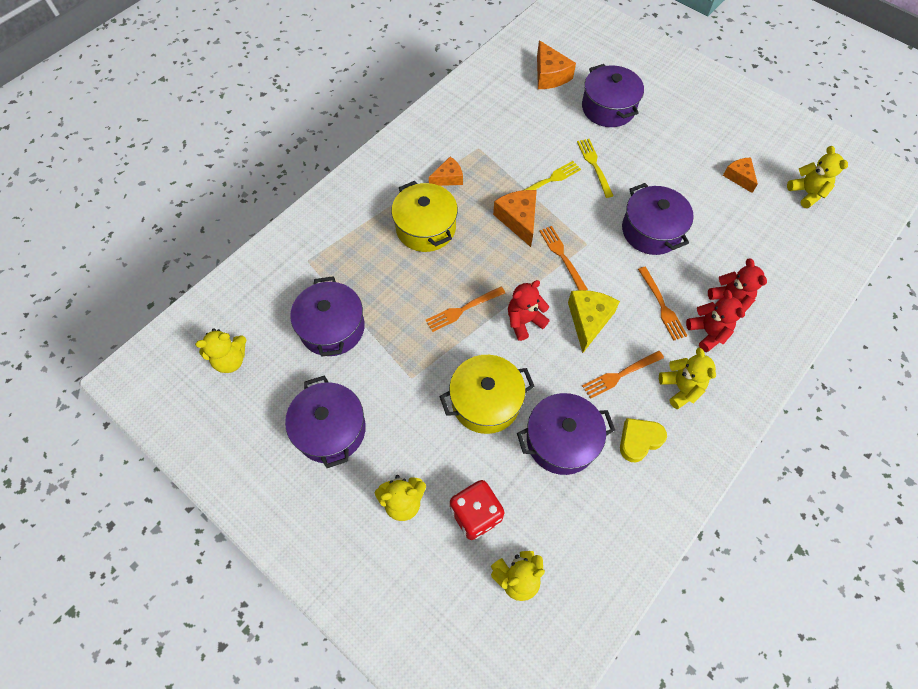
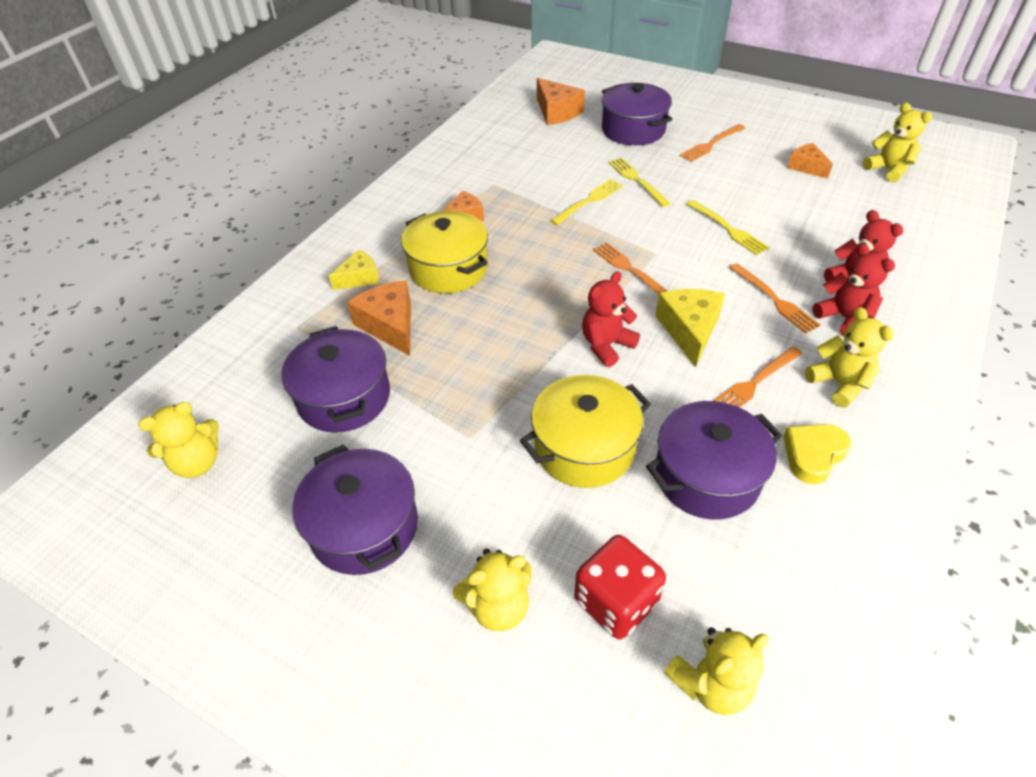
camera: 10 degrees left, 15 degrees down
(359, 224) = (359, 278): none -> yellow cheese
(462, 310) = (520, 346): orange fork -> orange fork (711, 144)
(518, 220) = (564, 243): orange cheese -> orange cheese (390, 325)
(651, 231) = (729, 229): purple pot -> yellow fork

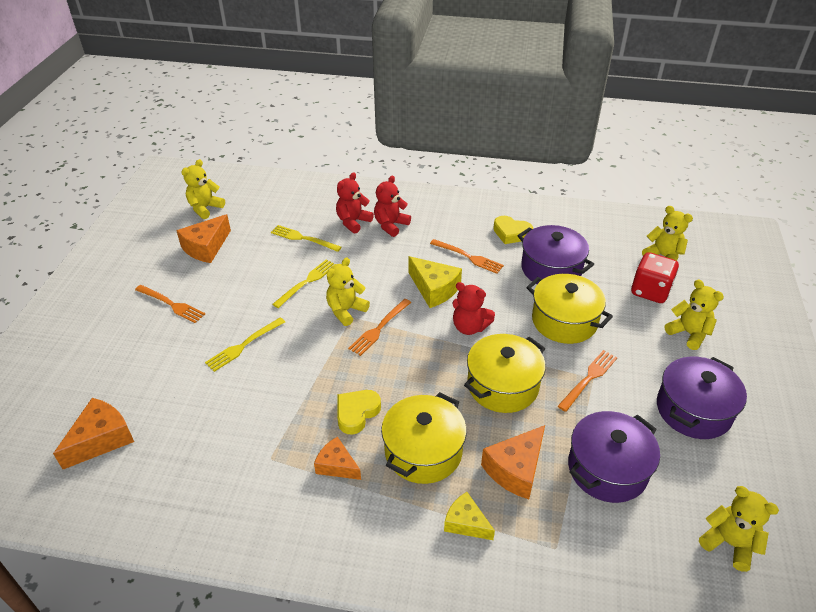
camera: 110 degrees left, 5 degrees down
(500, 348) = (503, 386): none -> yellow pot
(516, 236) = (356, 413): none -> yellow heart
(589, 201) = (285, 373): yellow fork -> yellow fork (302, 238)
(633, 130) = (144, 363): purple pot -> none
(689, 330) = (434, 289): yellow cheese -> yellow cheese turned 120 degrees counterclockwise
(775, 300) = (385, 253): orange fork -> orange fork (589, 378)
(806, 167) = (206, 247): orange cheese -> orange cheese, size x1.54
(839, 383) = (451, 226): yellow teddy bear -> yellow teddy bear (346, 311)

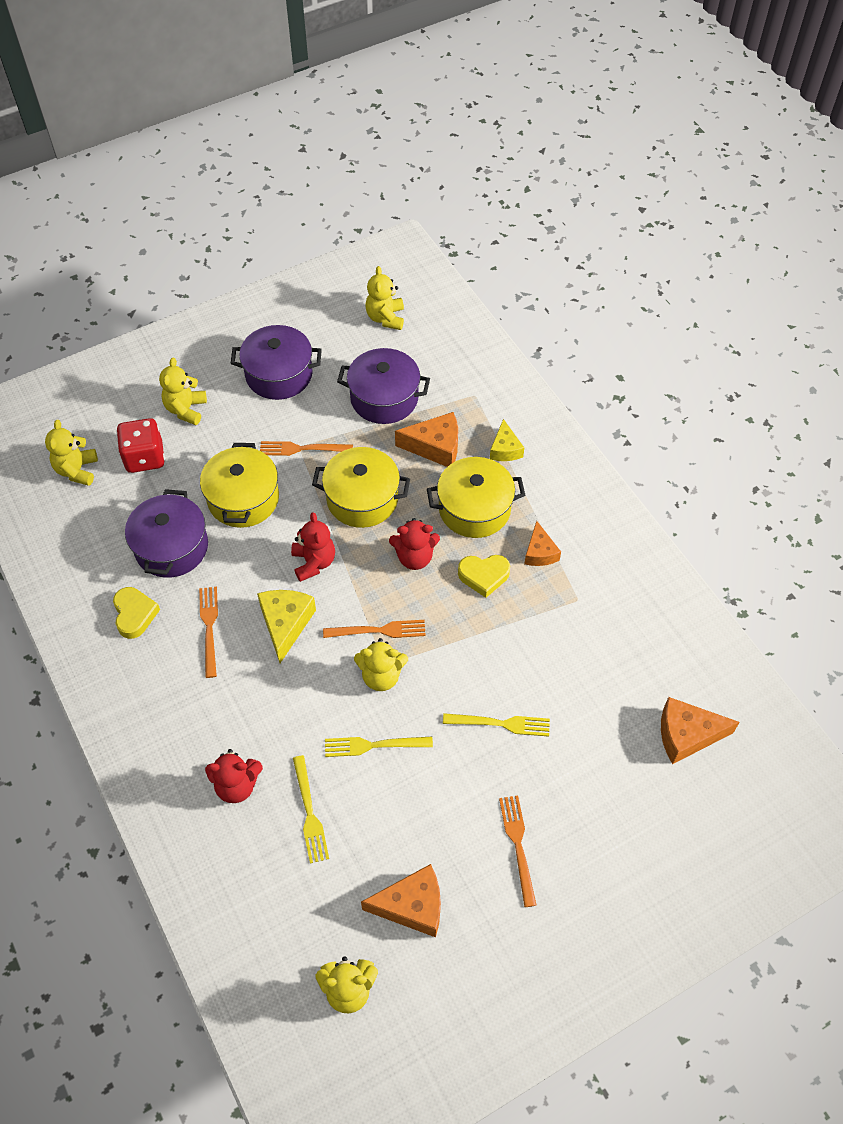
camera: 130 degrees left, 15 degrees up
(391, 225) = (212, 740): red teddy bear -> red teddy bear (414, 557)

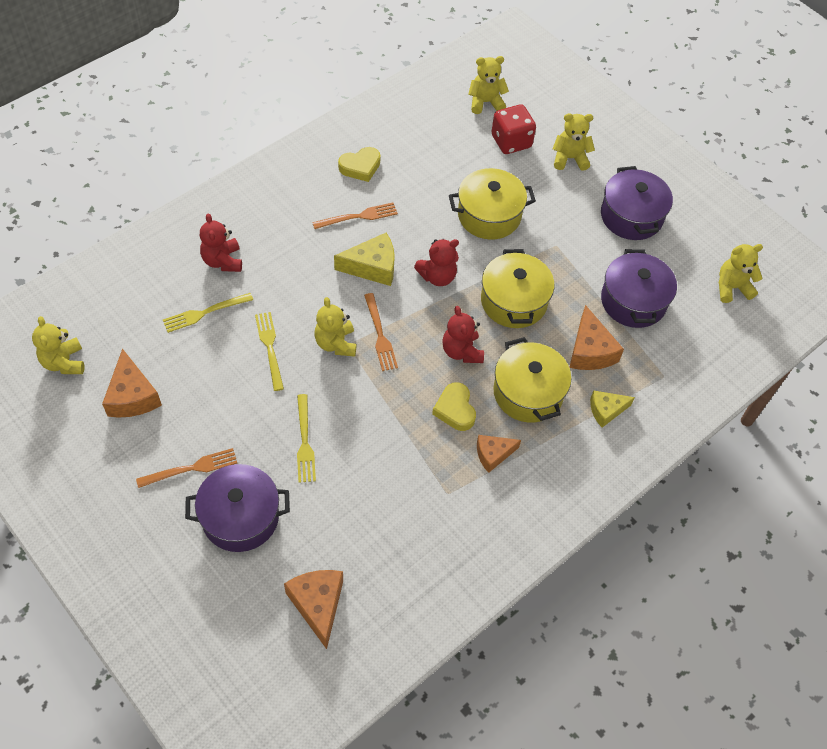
camera: 75 degrees right, 0 degrees up
(171, 547) = (428, 177): purple pot -> purple pot (240, 517)
(301, 449) = (554, 247): orange fork -> none

